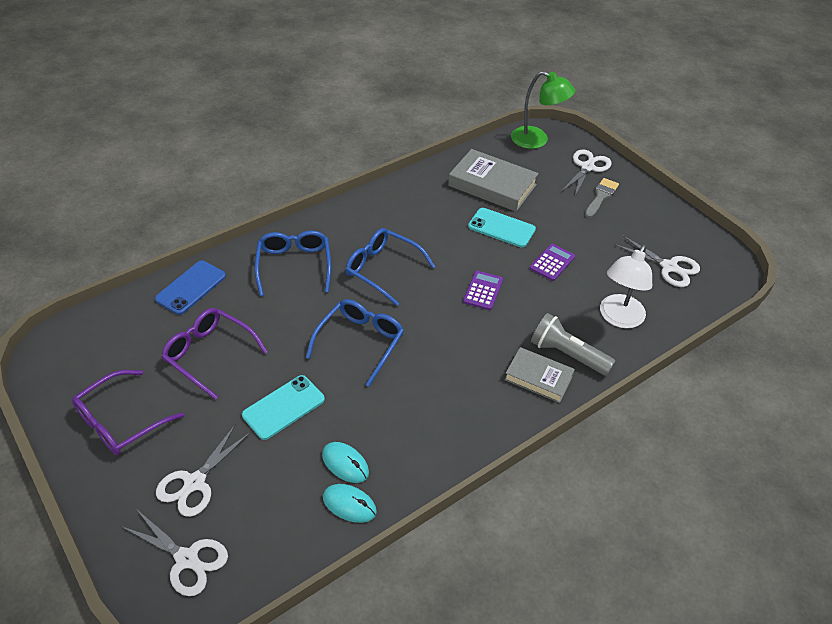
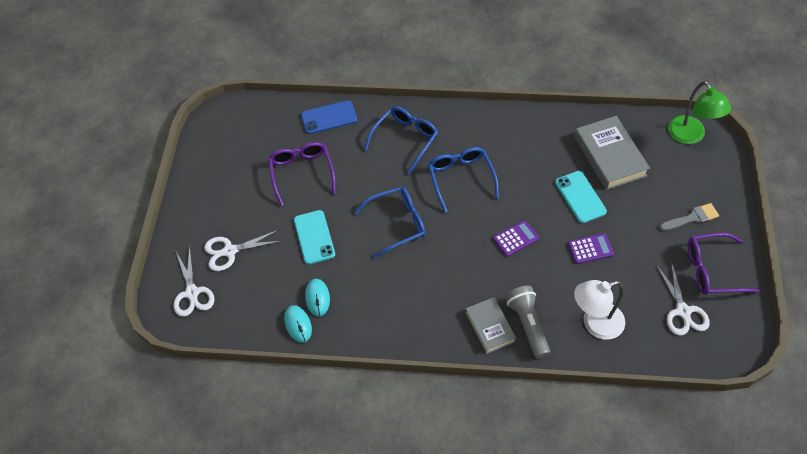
camera: 45 degrees right, 10 degrees up
(120, 421) = (222, 186): purple glasses -> purple glasses (712, 270)
(283, 407) = (314, 237): turquoise phone -> turquoise phone turned 75 degrees clockwise
(587, 167) = (708, 185): white scissors -> none

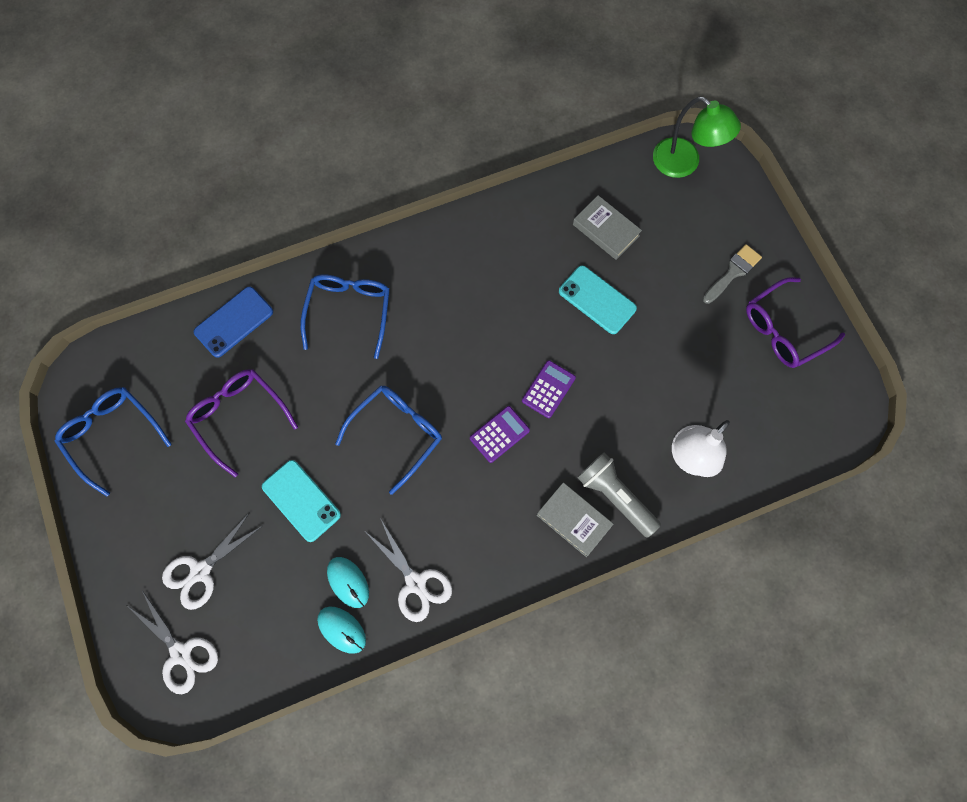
camera: 30 degrees left, 15 degrees up
(461, 178) = (445, 336): blue glasses -> blue glasses (112, 435)
(590, 249) = (640, 364): purple calculator -> purple calculator (499, 434)
(609, 156) = (606, 230): grey book -> grey book, size x0.63
(683, 311) = (775, 397): white scissors -> white scissors (415, 582)

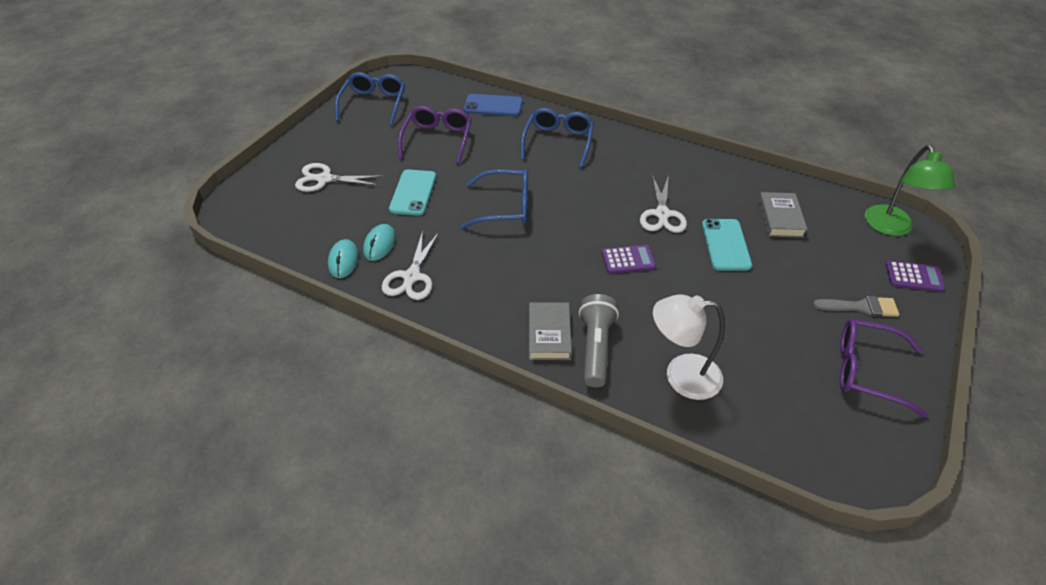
camera: 50 degrees right, 25 degrees down
(181, 653) = (264, 201): white scissors -> white scissors (662, 214)
(349, 312) = (558, 142): blue glasses -> blue glasses turned 45 degrees counterclockwise
(499, 434) = (564, 255): purple calculator -> purple calculator (914, 277)

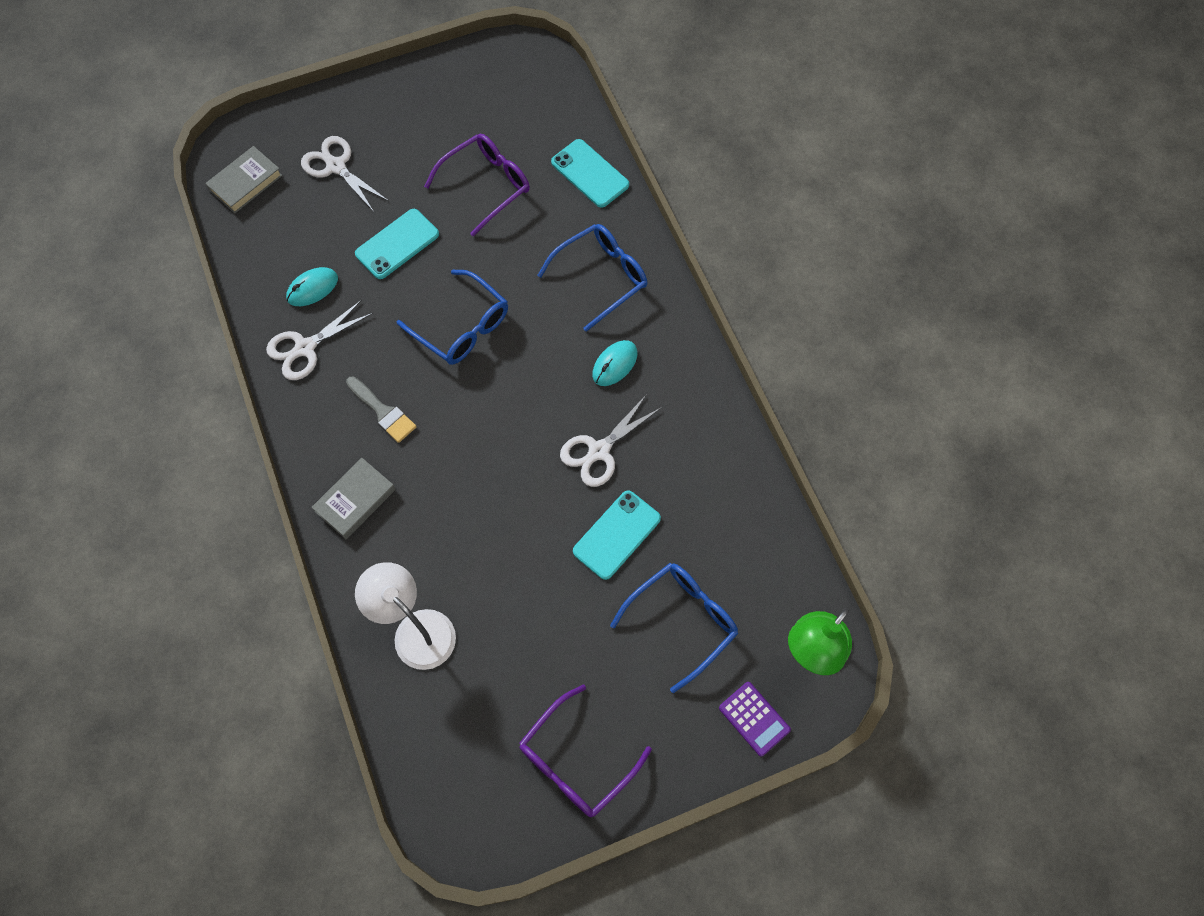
camera: 40 degrees right, 20 degrees up
(343, 260) = (268, 285): turquoise mouse -> turquoise mouse (614, 364)
(374, 104) = (473, 85): blue glasses -> blue glasses (682, 621)
(493, 106) = (590, 174): blue phone -> turquoise phone
(595, 347) = (378, 545): grey flashlight -> none
(628, 260) = (506, 478): purple calculator -> none
(780, 218) = (710, 549): grey book -> grey book (245, 183)
(861, 307) = (656, 703): grey brush -> grey brush (383, 412)
(867, 370) = (576, 761): purple glasses -> purple glasses turned 105 degrees counterclockwise

